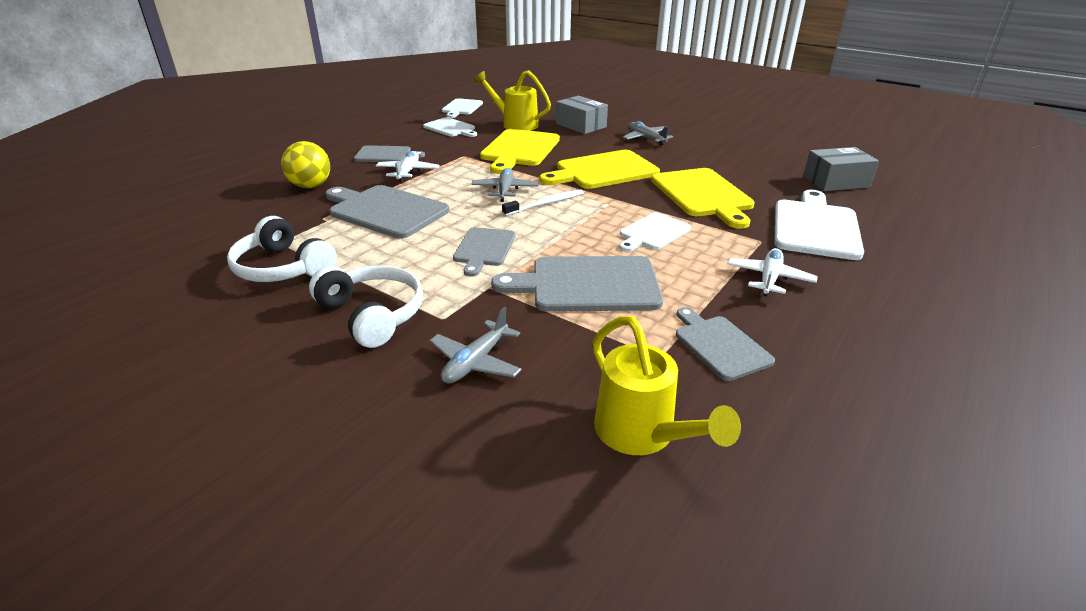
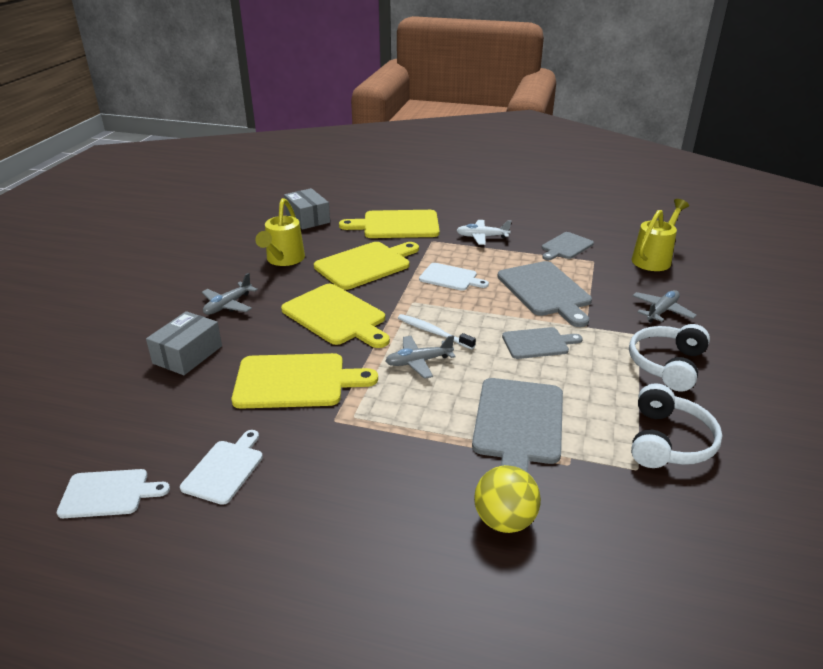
camera: 110 degrees left, 0 degrees up
(386, 155) = (363, 495): grey cutting board -> none
(408, 172) = (411, 448): white plane -> none
(476, 362) = (661, 311): grey plane -> grey plane turned 60 degrees counterclockwise
(515, 124) = (193, 409): yellow watering can -> yellow watering can (283, 260)
(815, 227) = (397, 225): white cutting board -> yellow cutting board

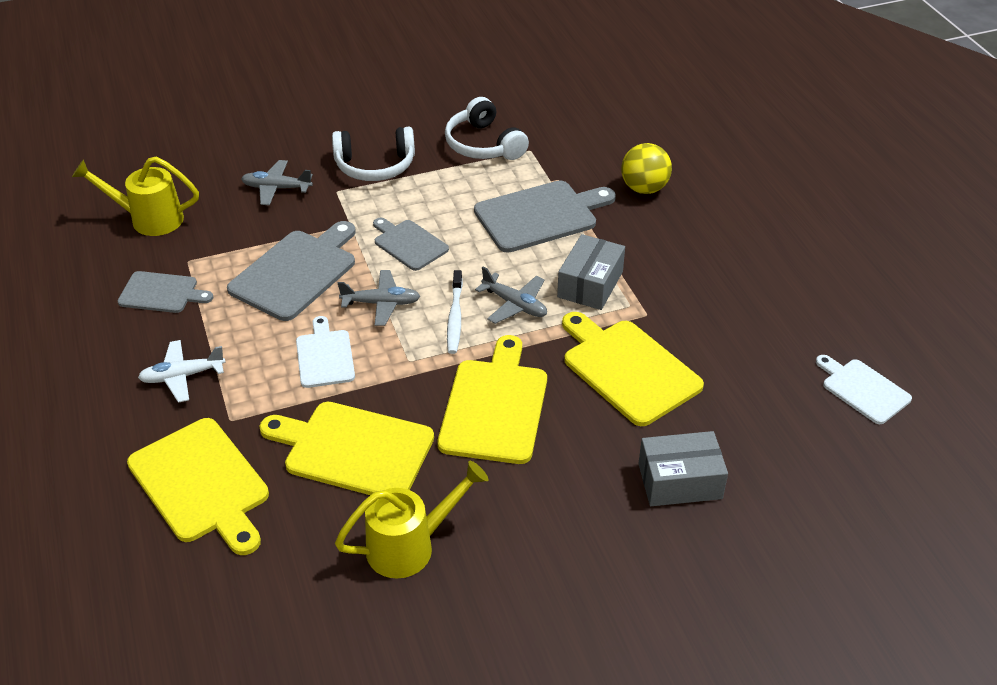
camera: 125 degrees left, 10 degrees up
(225, 469) = (765, 342): white cutting board -> none
(228, 305) = (565, 520): grey plane -> grey plane (381, 303)
(307, 218) = (250, 613): grey box -> grey box (590, 284)
(482, 237) = (182, 376): white plane -> white plane turned 105 degrees clockwise
(668, 441) = (484, 144): white headphones -> white headphones turned 105 degrees counterclockwise

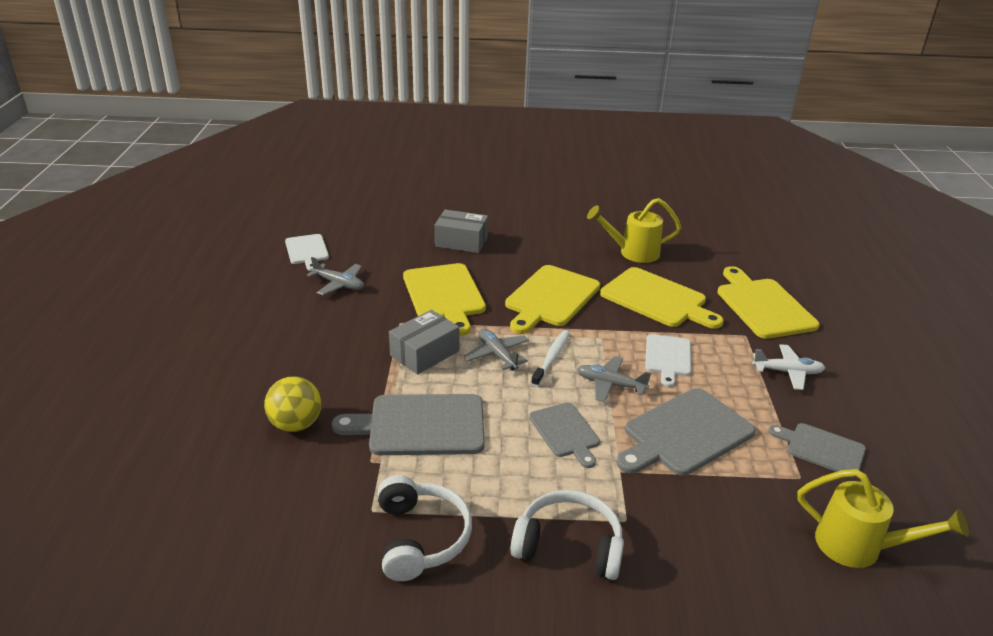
camera: 160 degrees left, 10 degrees down
(276, 188) = (699, 547): grey plane -> grey plane (339, 284)

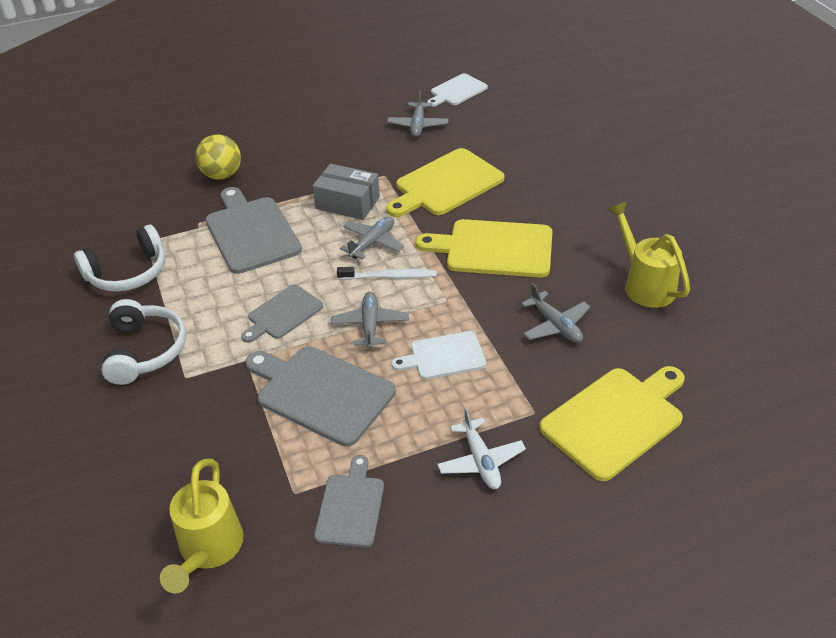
camera: 70 degrees right, 10 degrees up
(461, 242) = (552, 163): grey box -> none
(657, 299) = (555, 325): yellow cutting board -> grey plane

